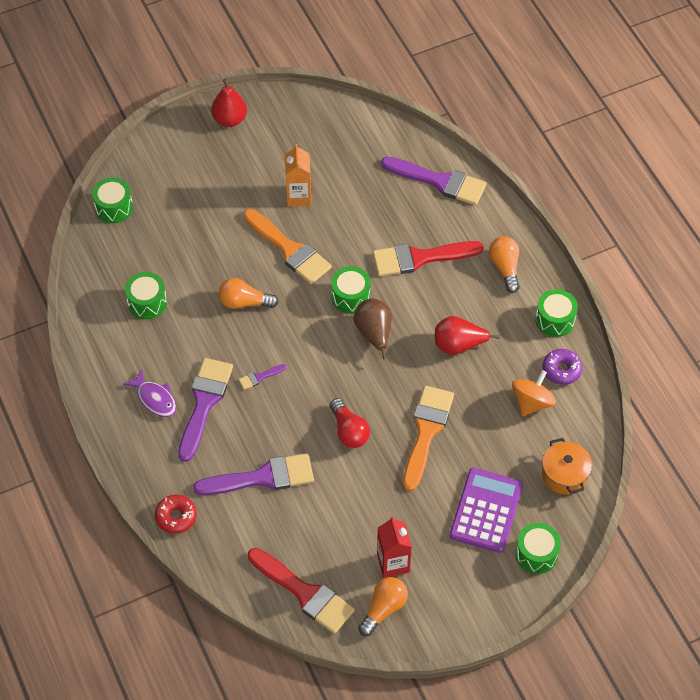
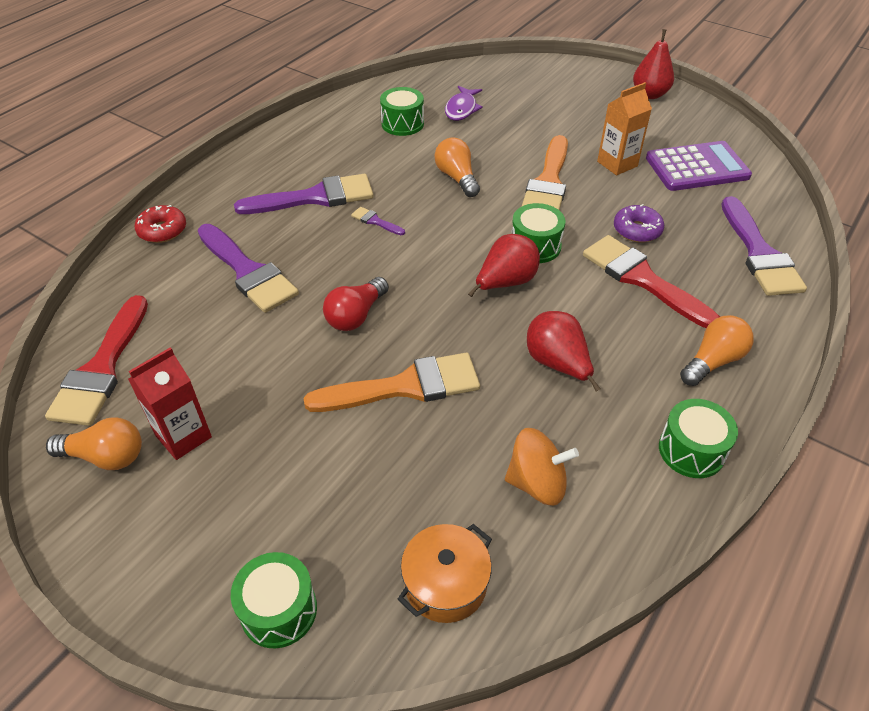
camera: 60 degrees right, 10 degrees down
(114, 207) = (485, 72): green drum -> none
(155, 399) = (297, 166): purple fish -> purple fish (462, 109)
(374, 333) = (505, 283): brown pear -> red pear
(486, 511) = (321, 507): purple calculator -> purple calculator (697, 167)
(561, 370) = (619, 496): purple donut -> purple donut (637, 230)

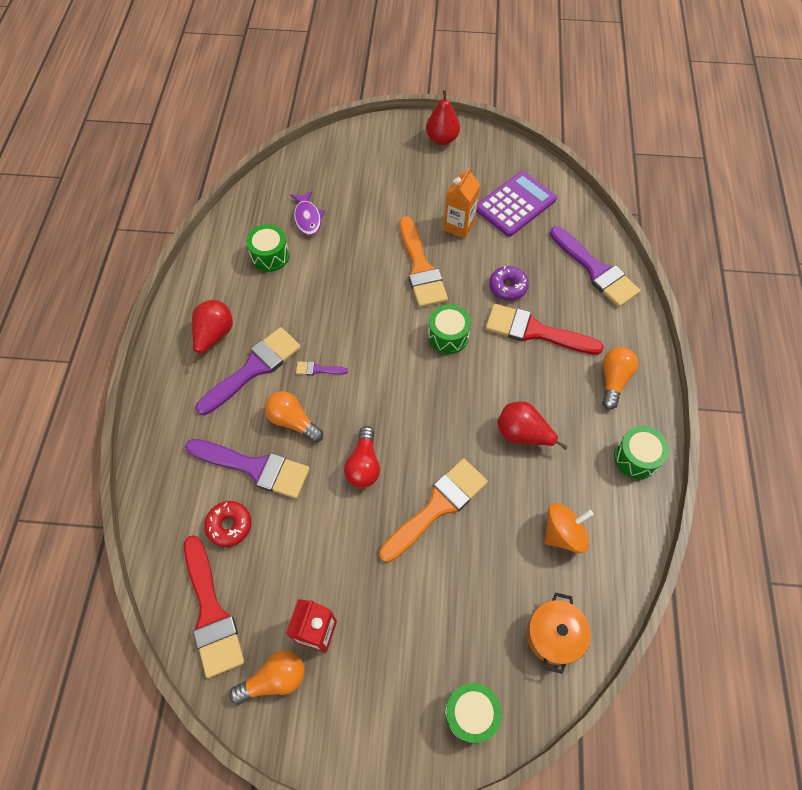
camera: 30 degrees left, 15 degrees up
(162, 230) = (154, 463): red donut -> red donut (229, 525)
(457, 178) = (351, 295): orange light bulb -> orange light bulb (293, 421)
(505, 283) = (448, 381): red pear -> red pear (214, 336)

